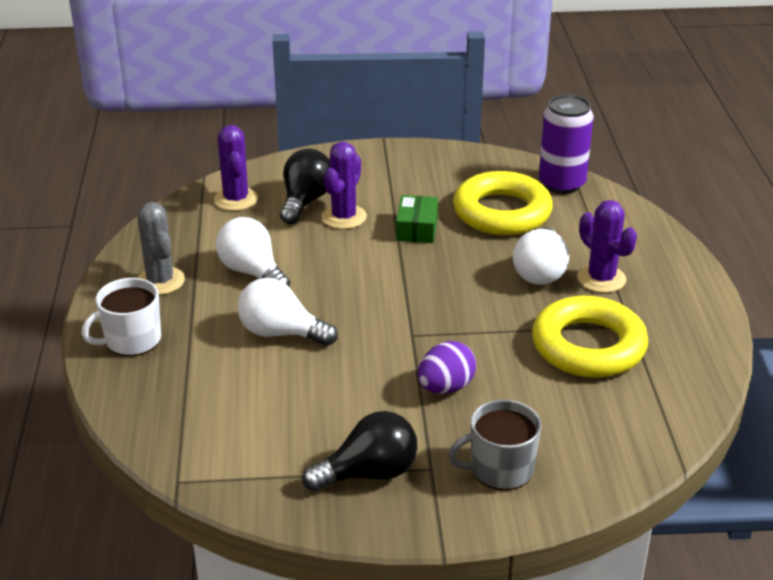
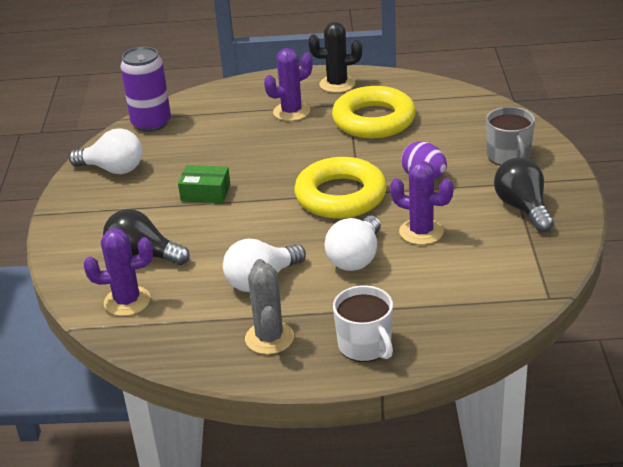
camera: 85 degrees left, 0 degrees up
(160, 281) = (269, 338): grey cactus -> grey cactus turned 75 degrees counterclockwise
(344, 217) = (177, 232): purple cactus -> purple cactus (421, 232)
(502, 212) = (189, 151): yellow ring -> yellow ring (340, 196)
(540, 272) = (279, 136): white light bulb -> white light bulb (113, 169)
(683, 314) = (337, 84): none -> black cactus

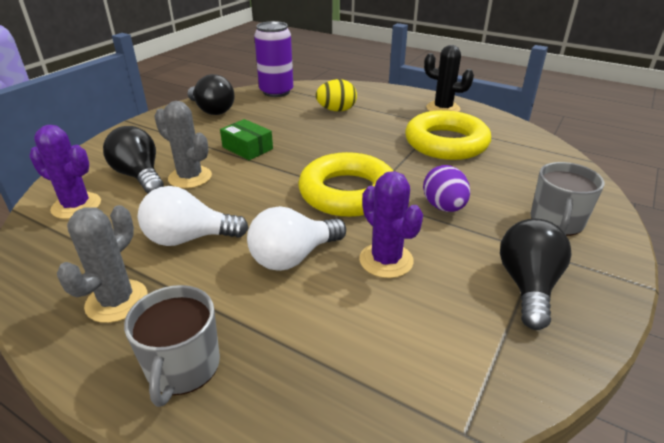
camera: 30 degrees right, 0 degrees up
(113, 169) = (212, 110): white light bulb -> black light bulb
(191, 238) = (190, 177): none -> grey cactus
(240, 122) = (336, 110): none -> yellow egg
(291, 112) = (384, 115): purple cactus -> none
(365, 345) = (183, 367): white mug -> grey mug

